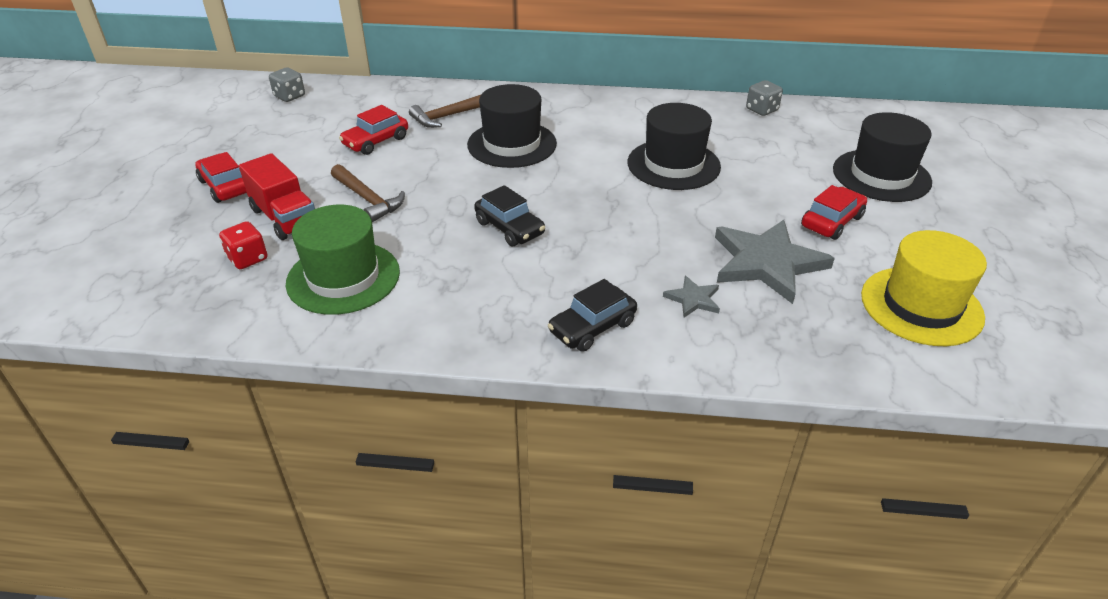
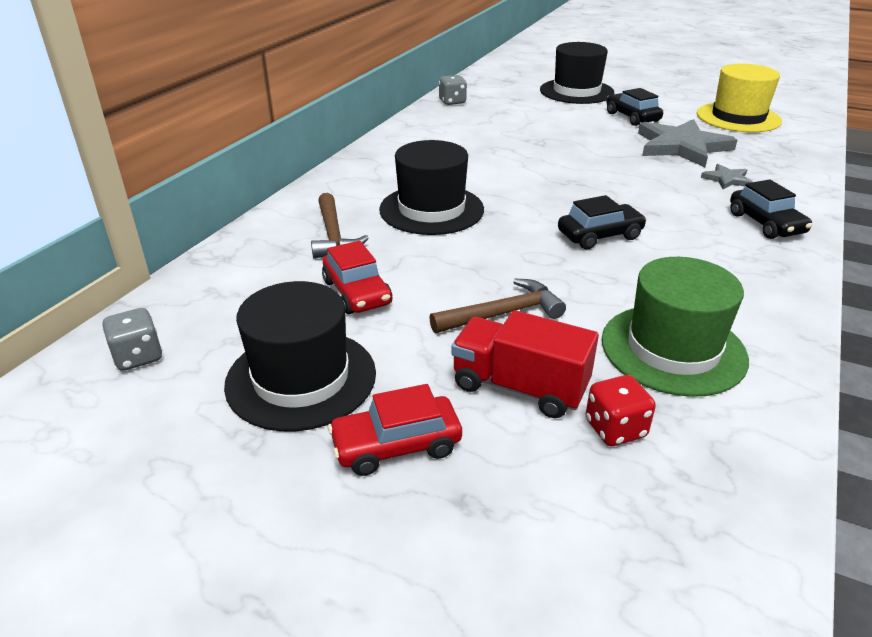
camera: 70 degrees left, 5 degrees down
(285, 218) = (519, 387): red truck -> red truck turned 135 degrees counterclockwise
(673, 164) = (521, 148): black hat -> black hat (301, 378)
(831, 221) = (632, 117): red car -> black car

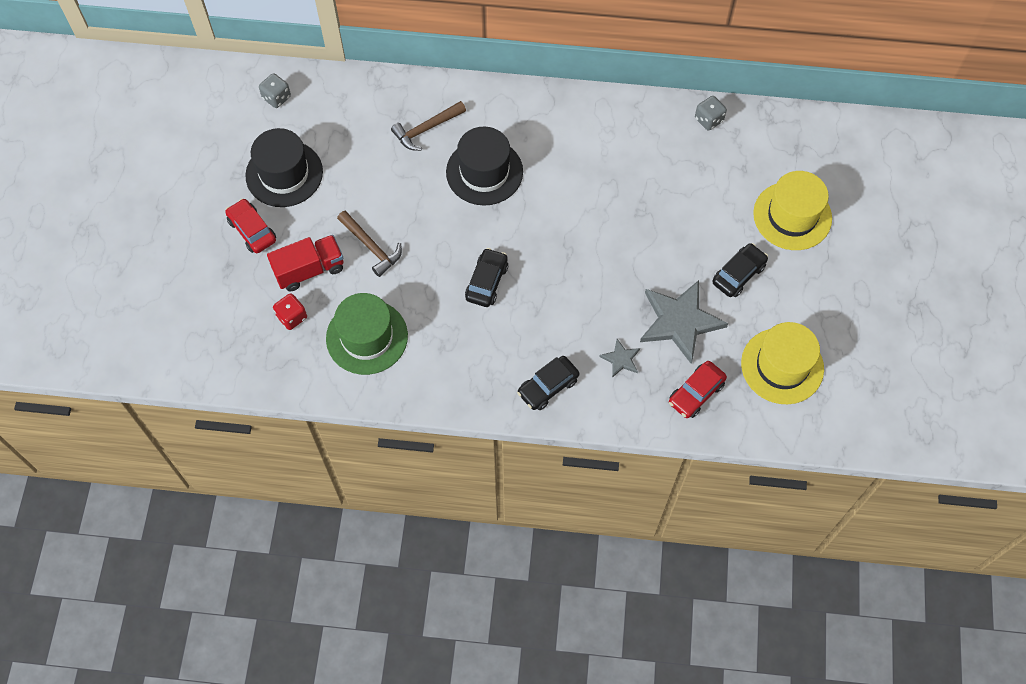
camera: 70 degrees right, 30 degrees up
(357, 293) = (366, 168): red car -> red car (696, 393)
(519, 387) = (309, 270): red truck -> red truck turned 60 degrees clockwise
(576, 91) = (792, 216): black hat -> yellow hat
(599, 235) = (486, 282): black car -> black car turned 120 degrees counterclockwise

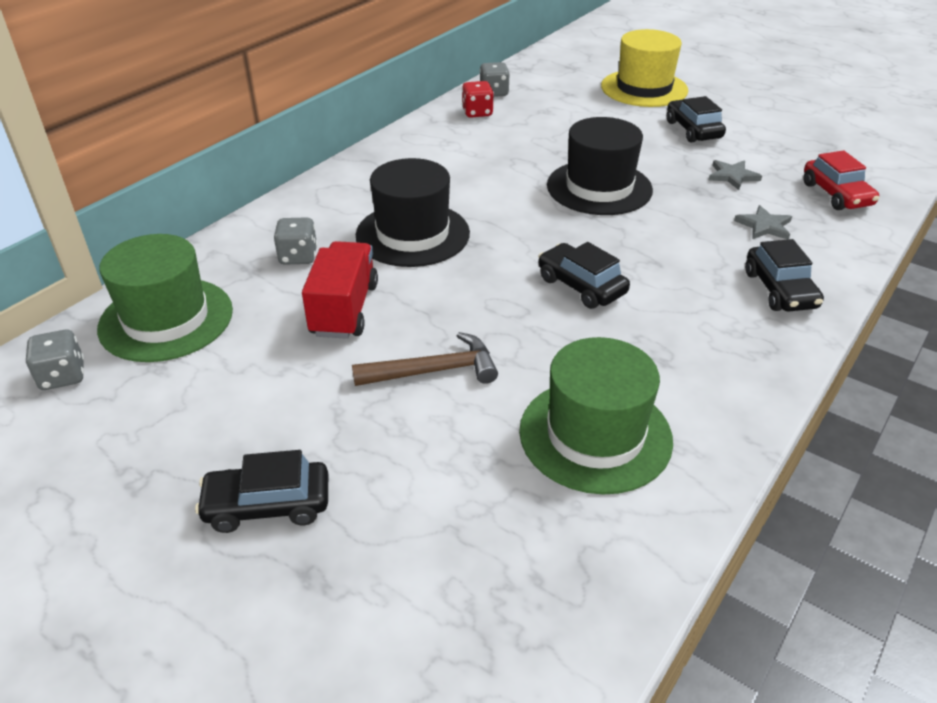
camera: 60 degrees left, 25 degrees down
(252, 230) = (267, 505): red car -> black car
(284, 174) = (205, 420): black hat -> black hat (599, 187)
(292, 317) = (490, 518): red dice -> red dice (477, 113)
(309, 270) = (414, 458): red truck -> red truck (344, 309)
(338, 107) = (166, 319): none -> green hat
(426, 129) = (298, 256): brown hammer -> grey dice
(680, 321) = (732, 176): grey star -> grey star, size x0.46
(782, 366) = (822, 140): yellow hat -> none

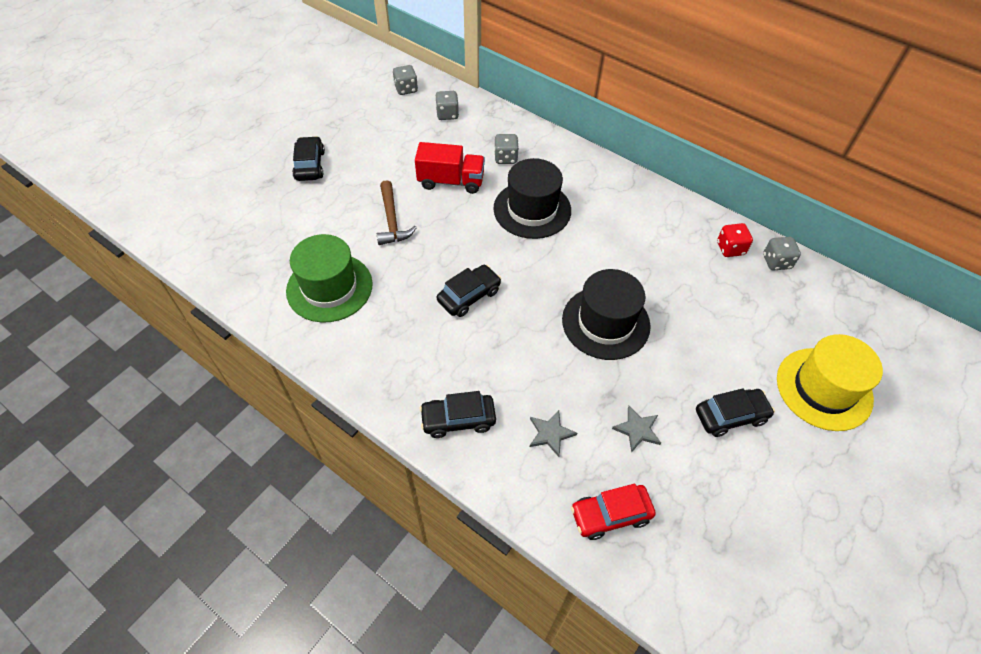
camera: 90 degrees right, 15 degrees up
(166, 319) = (447, 114): green hat -> grey dice

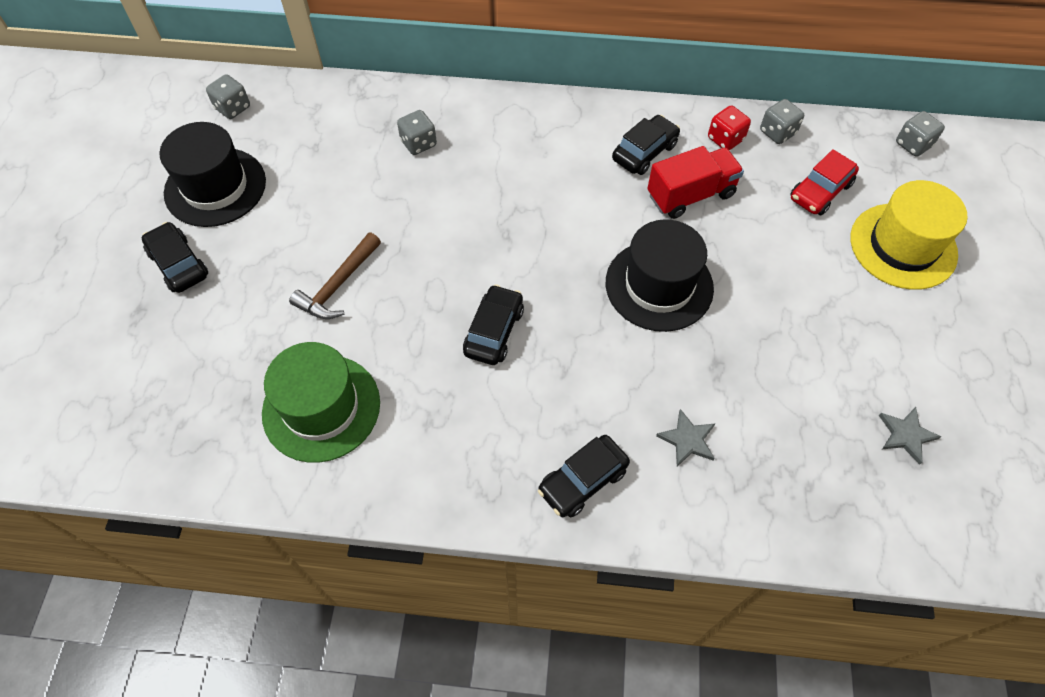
camera: 30 degrees left, 5 degrees up
(392, 221) = (338, 285): brown hammer -> brown hammer turned 75 degrees clockwise
(447, 114) = (309, 119): grey dice -> grey dice (913, 145)
(451, 181) = (374, 202): red truck -> red truck (690, 195)
(532, 209) = (492, 193): black hat -> black hat (215, 187)
(610, 515) = (802, 491): red car -> red car (820, 191)
(637, 429) = (767, 385): grey star -> grey star (906, 435)
(730, 416) = (841, 321): black car -> black car (644, 152)

